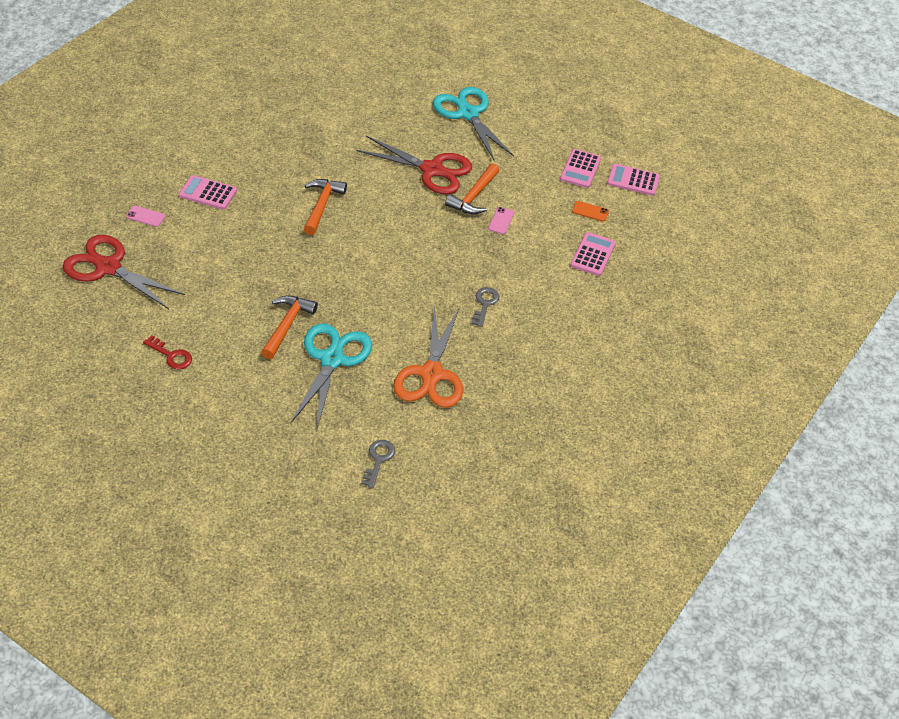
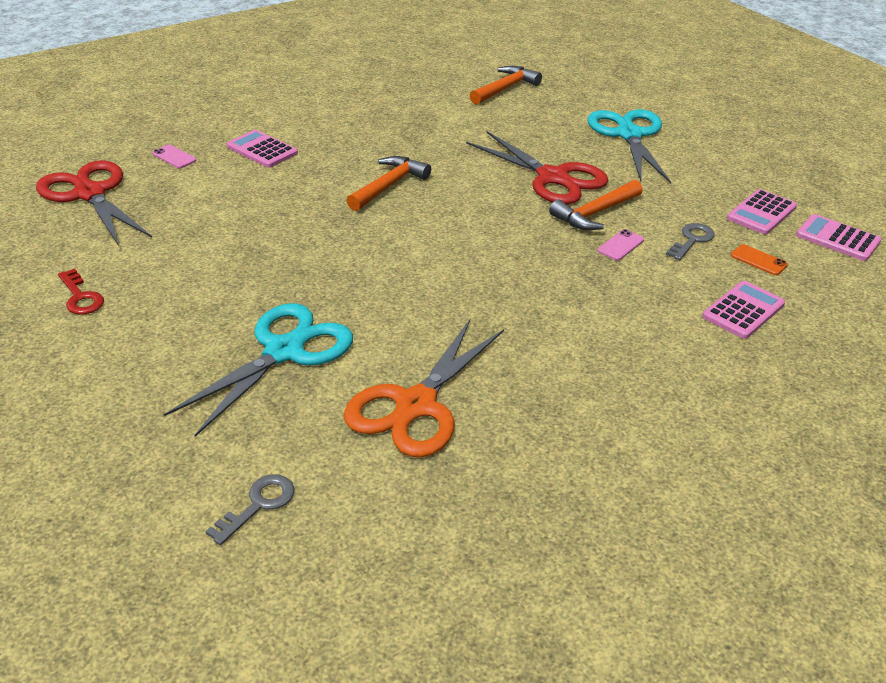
camera: 25 degrees right, 10 degrees down
(287, 325) = (253, 298): orange hammer -> orange hammer (505, 88)
(484, 304) = (547, 335): grey key -> grey key (692, 240)

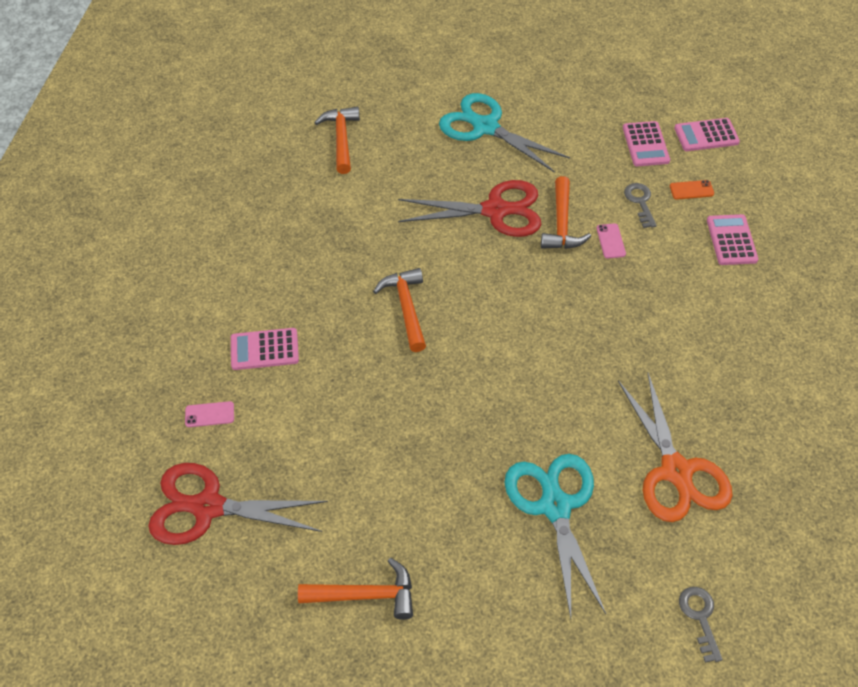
camera: 45 degrees left, 15 degrees up
(80, 297) = (365, 595): red key -> orange hammer

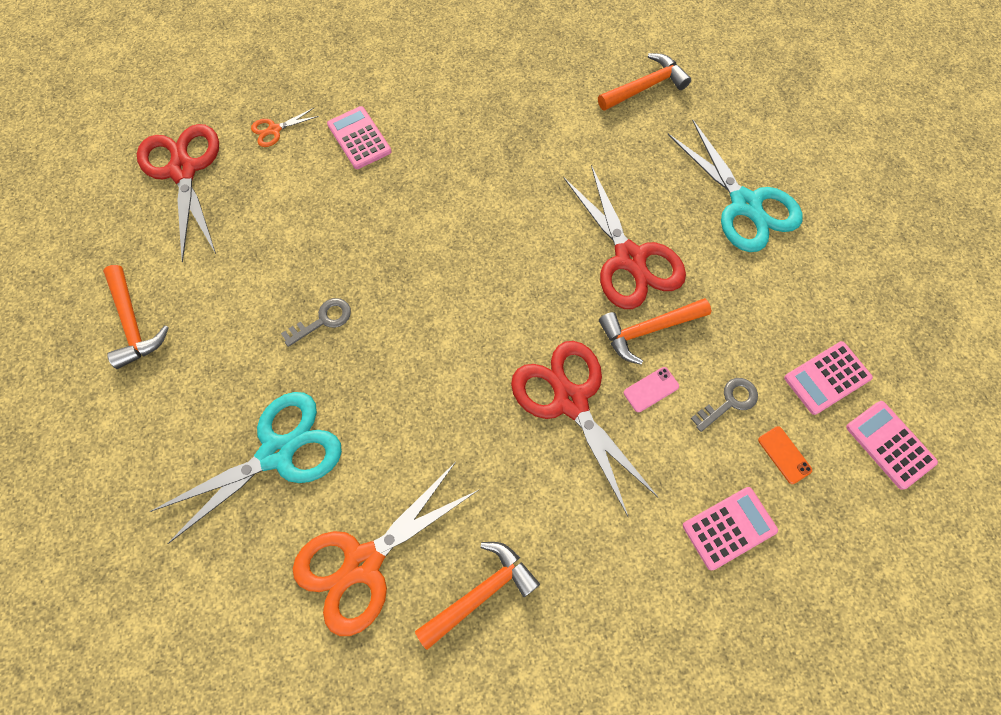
camera: 65 degrees right, 15 degrees up
(209, 414) = (274, 130): pink phone -> orange scissors
(406, 308) = (460, 229): orange hammer -> orange hammer (481, 592)
(486, 127) = (745, 204): turquoise scissors -> turquoise scissors turned 135 degrees clockwise
(598, 291) = (570, 401): none -> red scissors
(700, 618) = (192, 643): grey key -> grey key (323, 320)

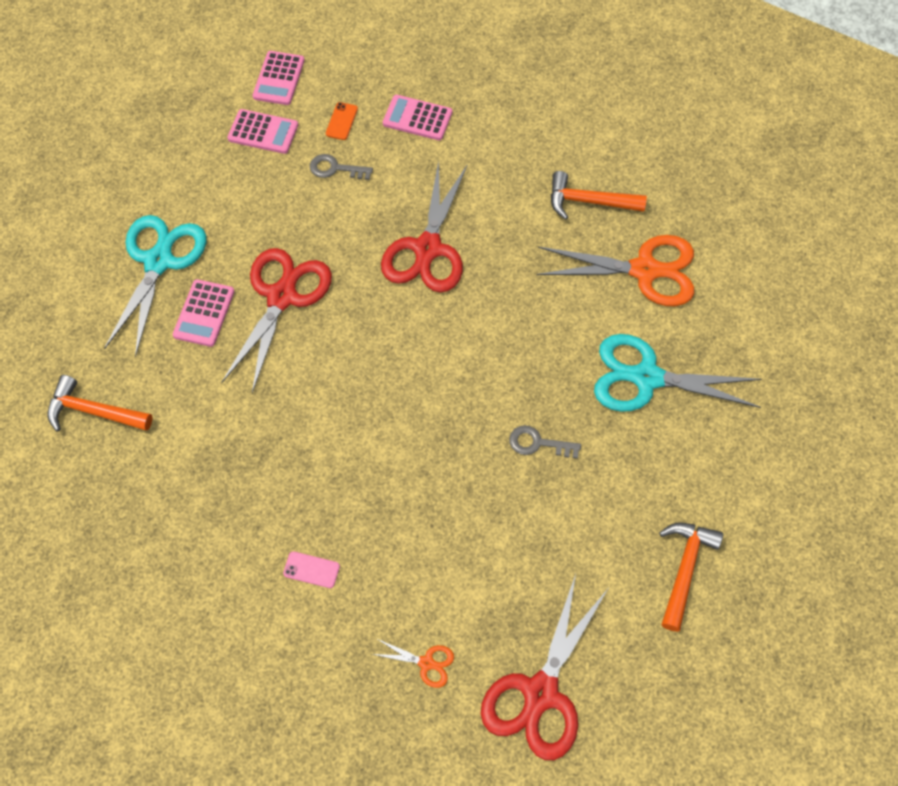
camera: 135 degrees left, 5 degrees down
(359, 138) = (364, 582): pink calculator -> pink calculator (204, 313)
(648, 330) = (329, 245): orange hammer -> none
(651, 389) = (371, 213): pink phone -> pink phone (311, 569)

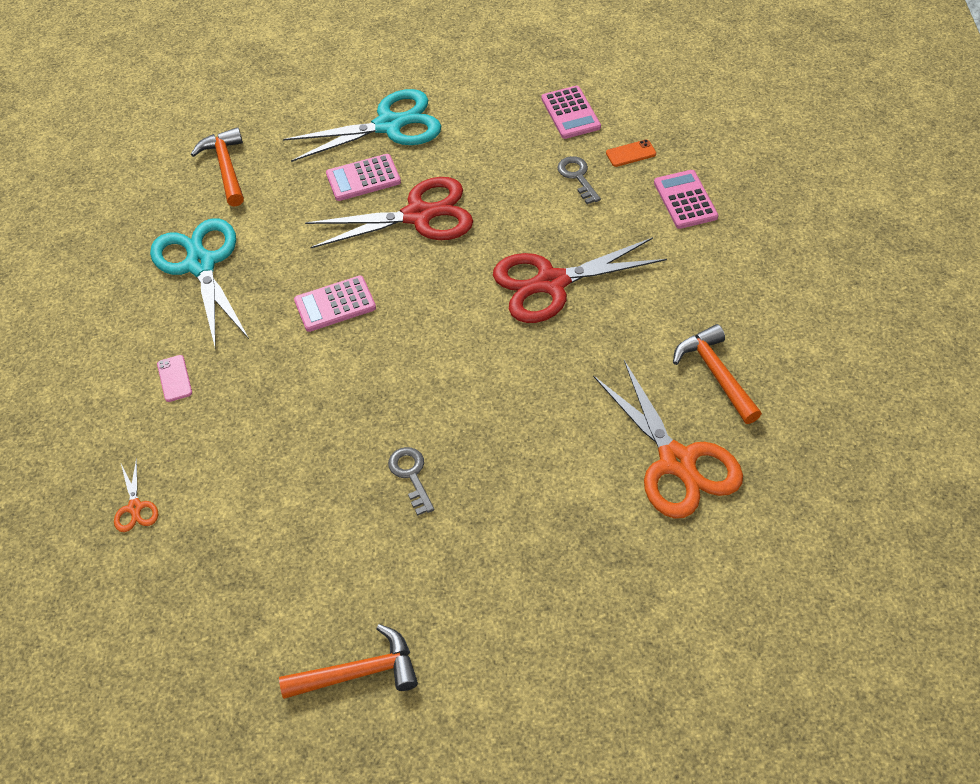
camera: 60 degrees right, 10 degrees down
(279, 78) = (634, 91): pink calculator -> pink calculator (335, 304)
(540, 692) = (155, 613): red scissors -> none
(647, 378) = (552, 528): turquoise scissors -> turquoise scissors (201, 265)

